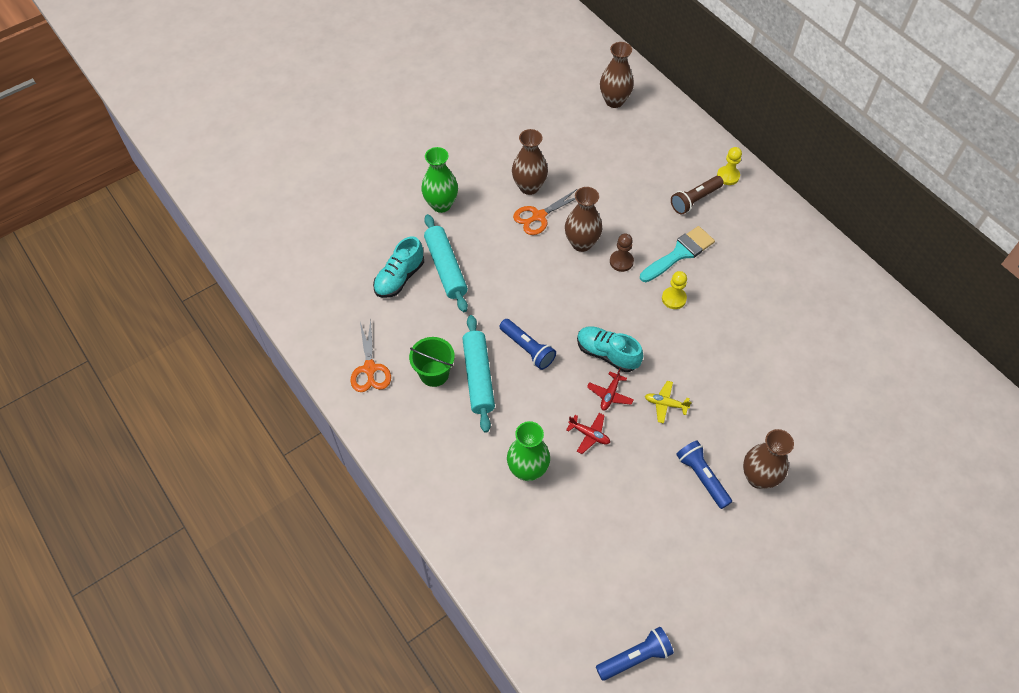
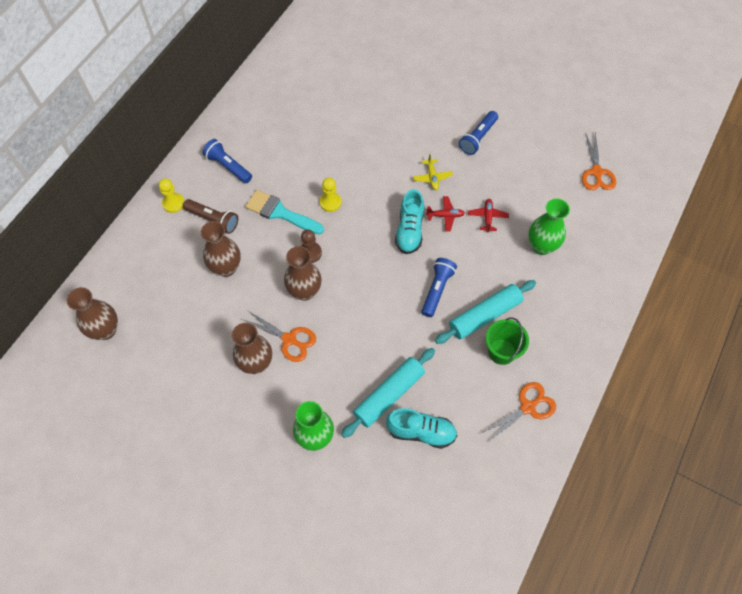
camera: 115 degrees left, 5 degrees up
(596, 587) = (596, 172): none -> orange scissors
(635, 657) = (625, 136): blue flashlight -> blue flashlight (228, 166)
(758, 477) = (458, 106): brown vase -> brown vase (226, 268)

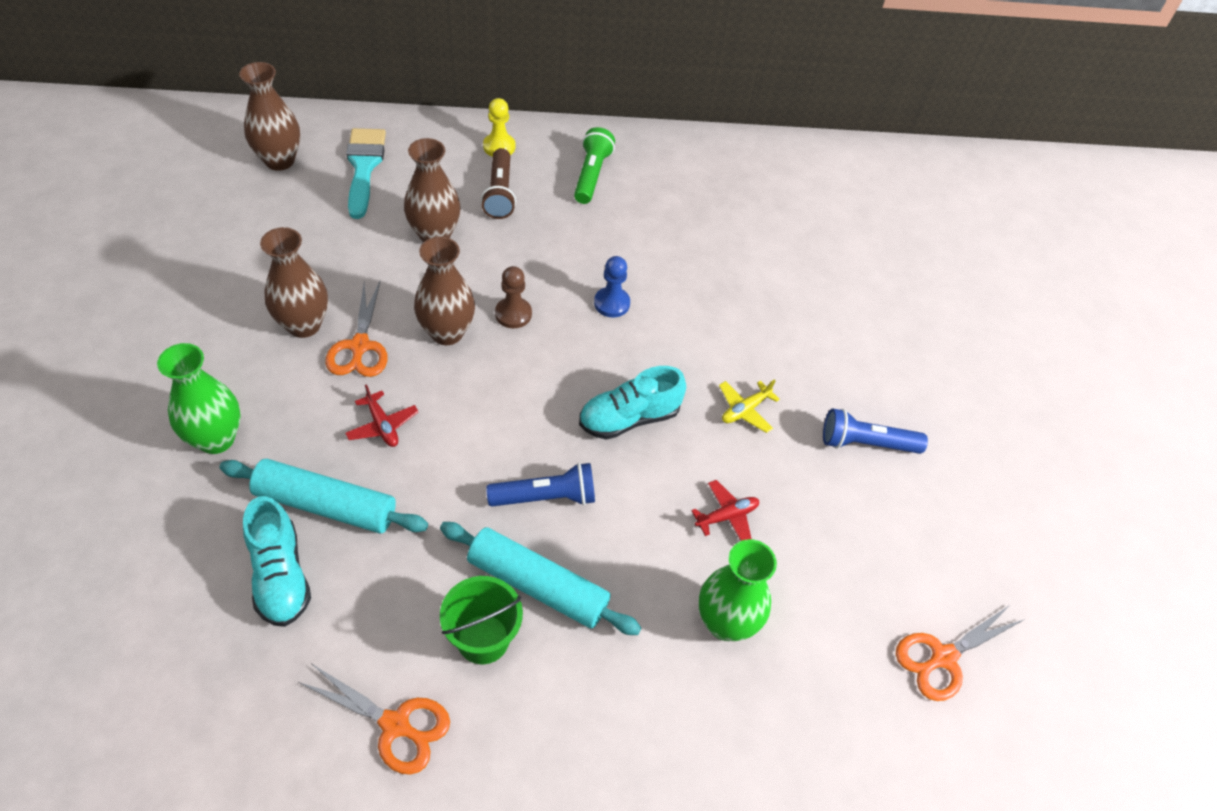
camera: 55 degrees right, 10 degrees down
(228, 166) = (591, 175): blue flashlight -> green flashlight
(280, 213) = (557, 256): turquoise brush -> turquoise brush (364, 167)
(330, 202) = (611, 303): yellow pawn -> blue pawn
(445, 216) = (688, 455): red plane -> red plane (382, 425)

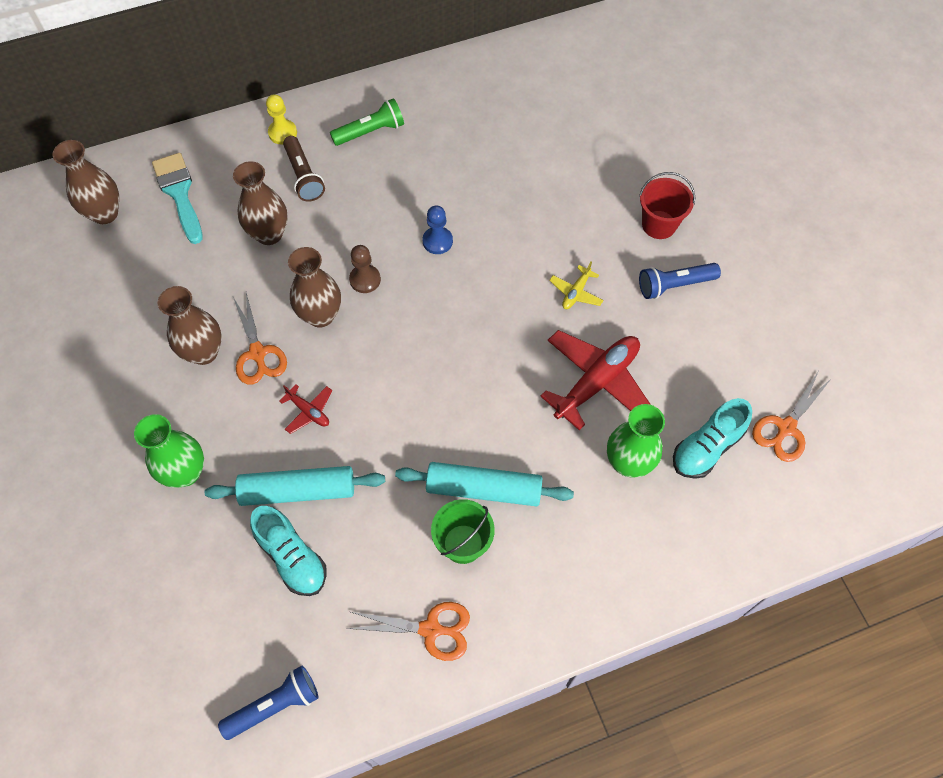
camera: 15 degrees left, 10 degrees up
(546, 497) = (459, 419): blue flashlight -> blue flashlight (274, 705)
(591, 175) = (370, 132): green flashlight -> green flashlight turned 75 degrees clockwise
(629, 418) = (493, 333): turquoise shoe -> turquoise shoe (707, 447)
(726, 516) = (596, 382): red plane -> red plane, size x2.12
(874, 372) = (659, 225): none -> red bucket

